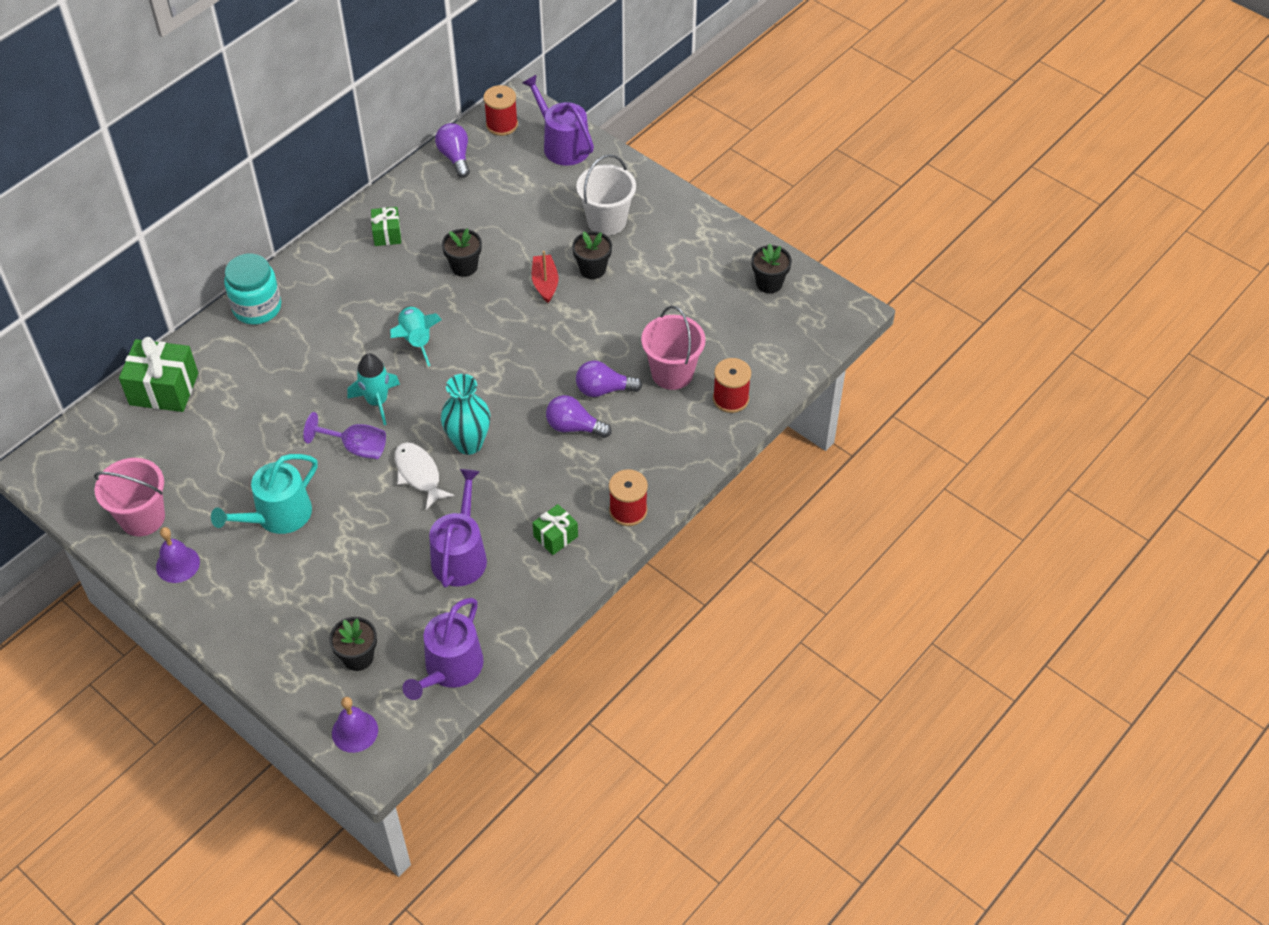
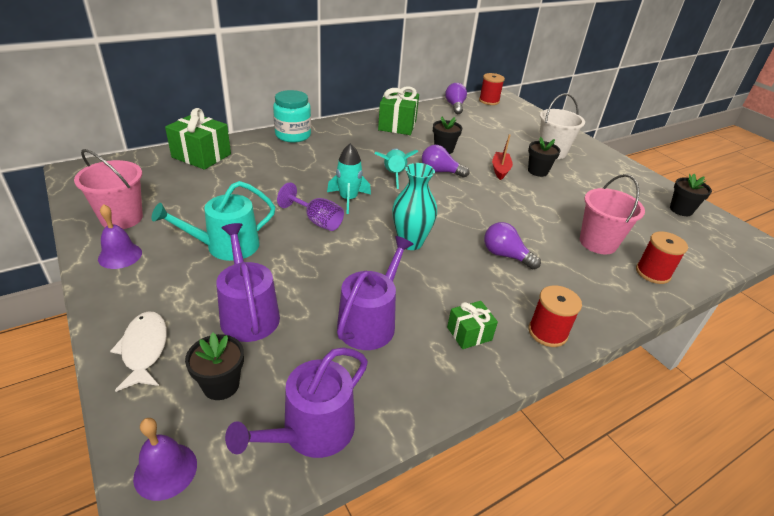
camera: 15 degrees right, 15 degrees down
(387, 234) = (397, 125): green gift -> green gift, size x1.78
(419, 474) = (359, 251): white fish -> white fish (144, 349)
(562, 145) = (526, 116): purple watering can -> purple watering can (248, 313)
(604, 389) = (536, 238): purple light bulb -> purple light bulb (440, 172)

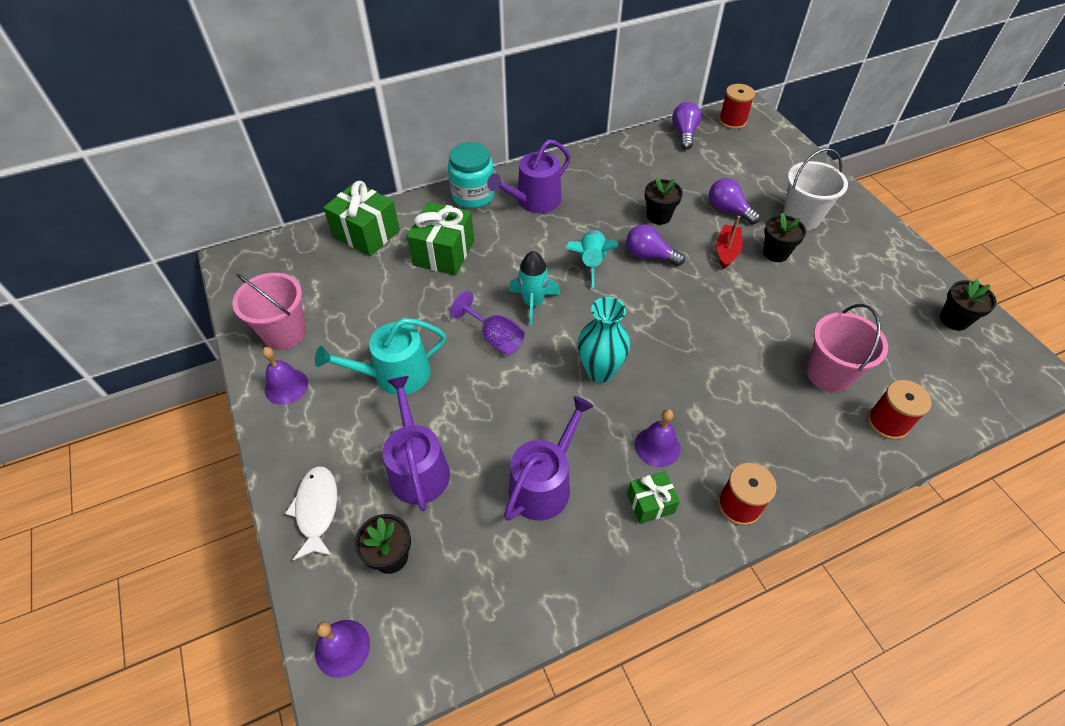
camera: 10 degrees right, 15 degrees up
(311, 432) = (476, 615): purple watering can -> purple watering can (534, 201)
(397, 125) = (604, 173): green gift -> green gift (444, 253)
(468, 292) = (657, 446): none -> purple bell
(505, 255) = (710, 392): purple light bulb -> purple light bulb (728, 210)

